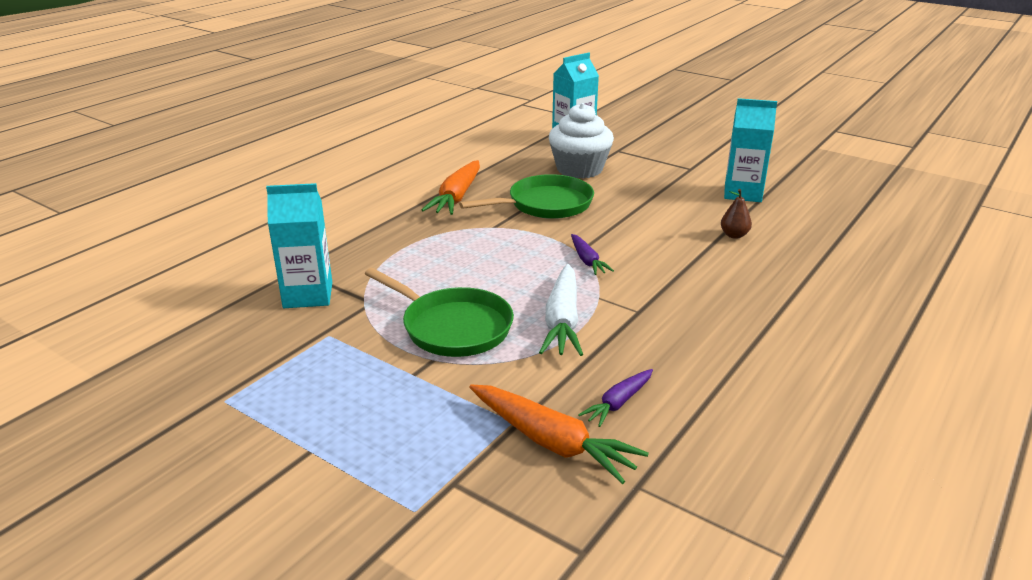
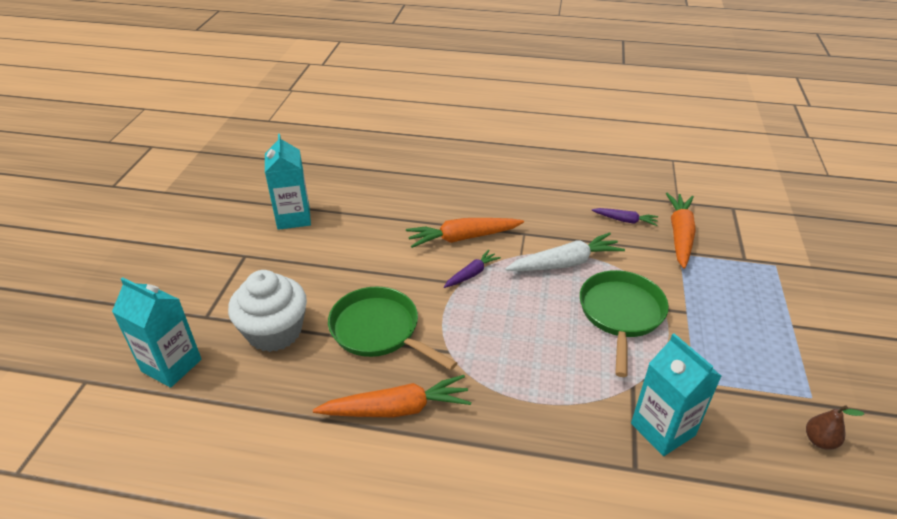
camera: 115 degrees left, 10 degrees up
(654, 270) = (463, 238): none -> orange carrot
(734, 235) = (380, 211): brown pear -> brown pear (819, 441)

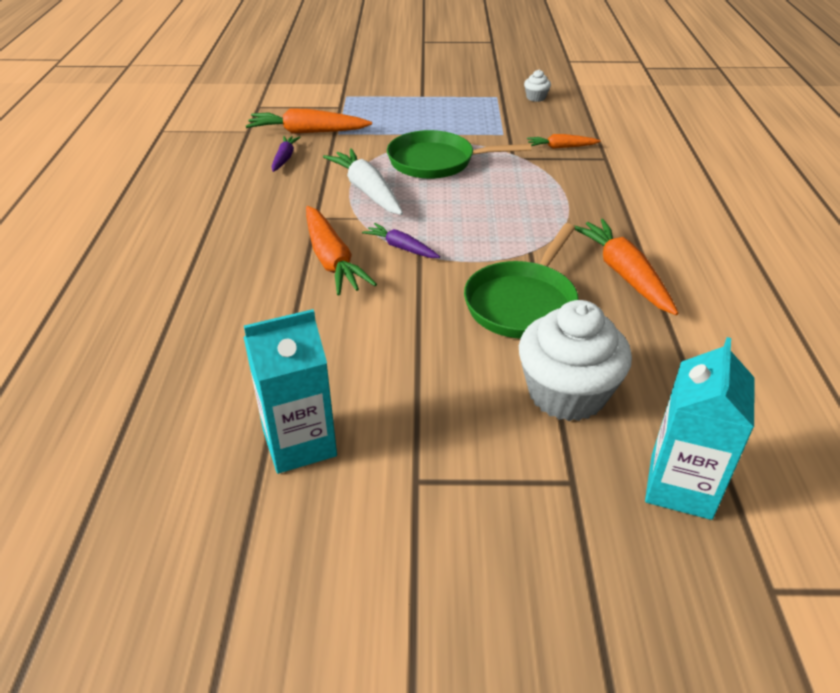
camera: 100 degrees left, 0 degrees up
(662, 429) = (561, 147): turquoise carton -> orange carrot
(819, 441) = (536, 97): brown pear -> white cupcake

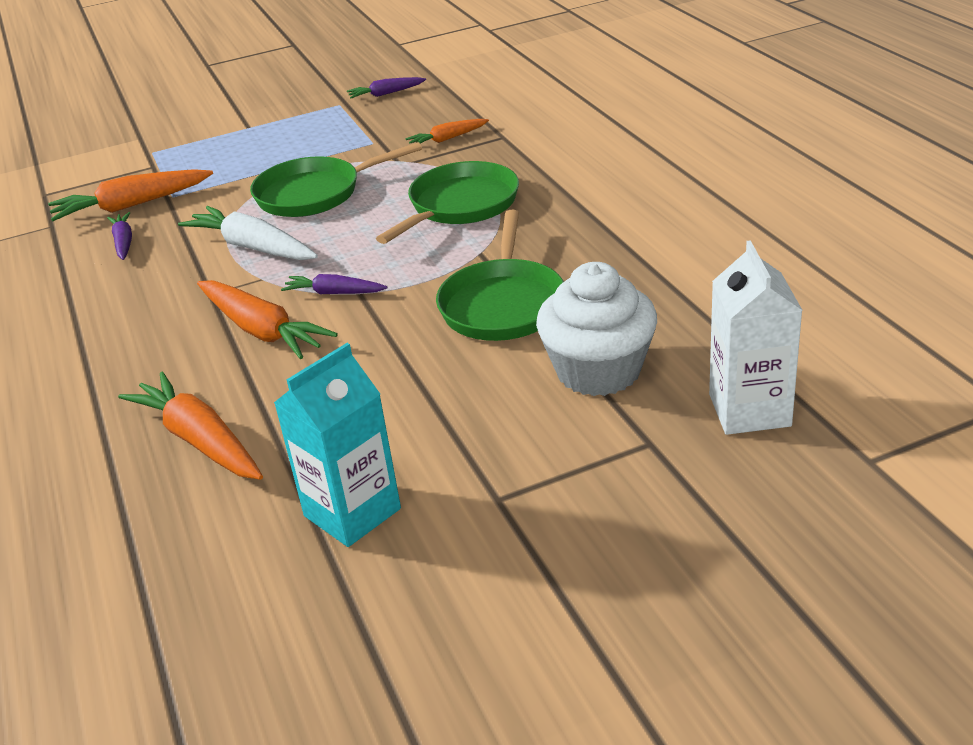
camera: 20 degrees left, 5 degrees down
(536, 97) = (386, 94): white cupcake -> purple carrot
(538, 206) = (460, 206): none -> green pan
(623, 274) = (589, 244): orange carrot -> orange carrot (200, 440)
(680, 486) = (749, 410): turquoise carton -> white carton

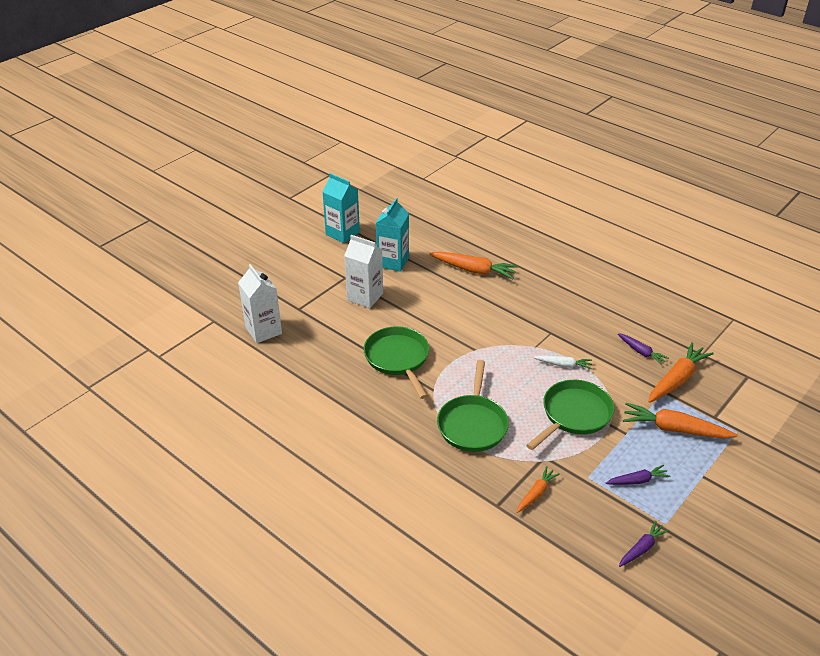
camera: 150 degrees right, 5 degrees up
(253, 247) = (563, 365): white carrot -> white carrot, size x0.57
(262, 330) = (502, 319): orange carrot -> orange carrot (674, 429)
(334, 293) = (488, 346): purple carrot -> purple carrot (637, 480)
(414, 656) = (342, 233): none -> turquoise carton
(483, 435) = (365, 297): none -> white carton
(598, 371) = (333, 334): white cupcake -> none

